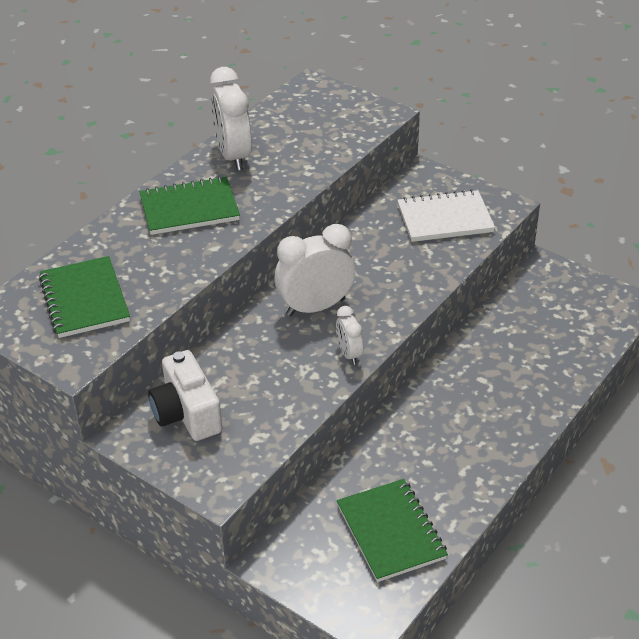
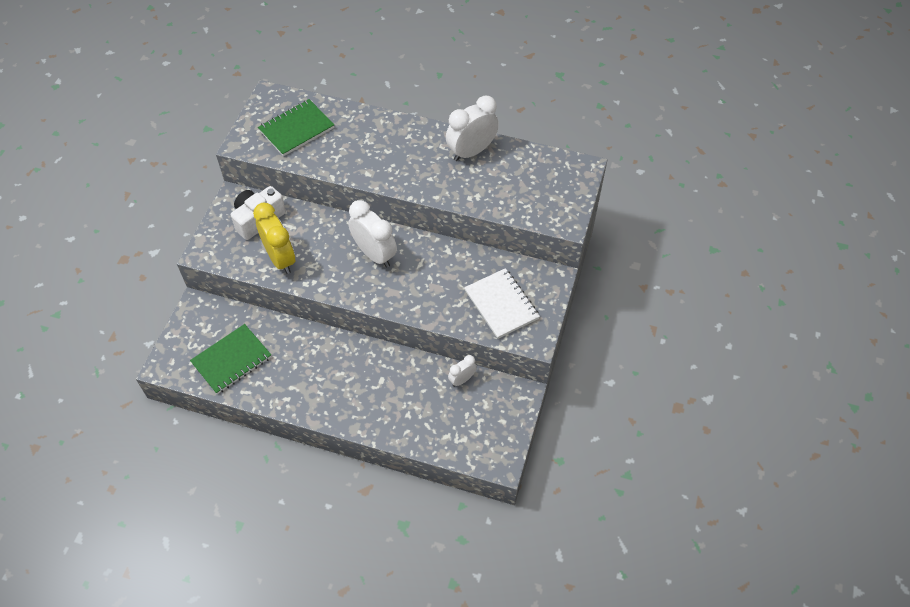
camera: 70 degrees right, 15 degrees up
(189, 208) = (403, 148): green notebook -> none
(274, 401) = (280, 258): none -> yellow clock
(349, 354) = (335, 285): white clock -> white clock (462, 379)

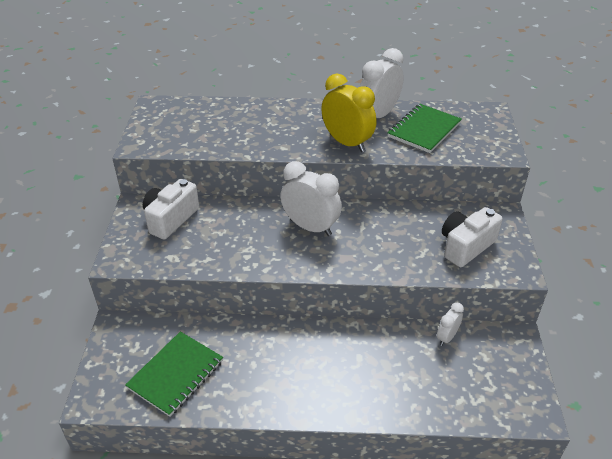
camera: 15 degrees left, 15 degrees down
(280, 258) = (209, 250): yellow clock -> yellow clock (347, 143)
(296, 129) = (193, 125): green notebook -> green notebook (424, 130)
(501, 304) = (465, 246): white notebook -> white camera

